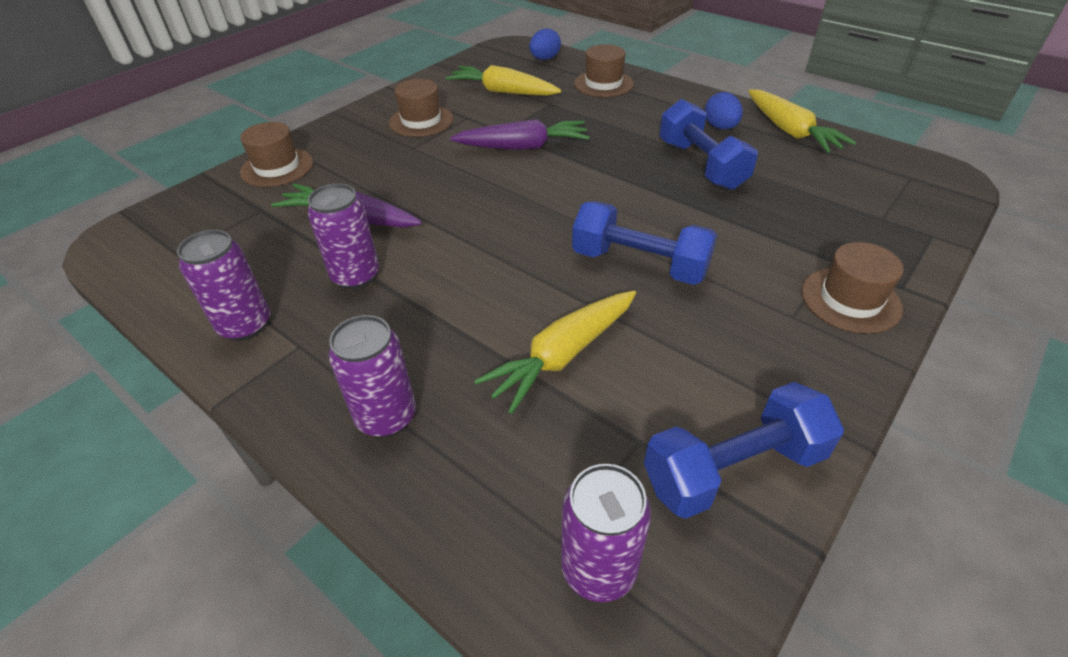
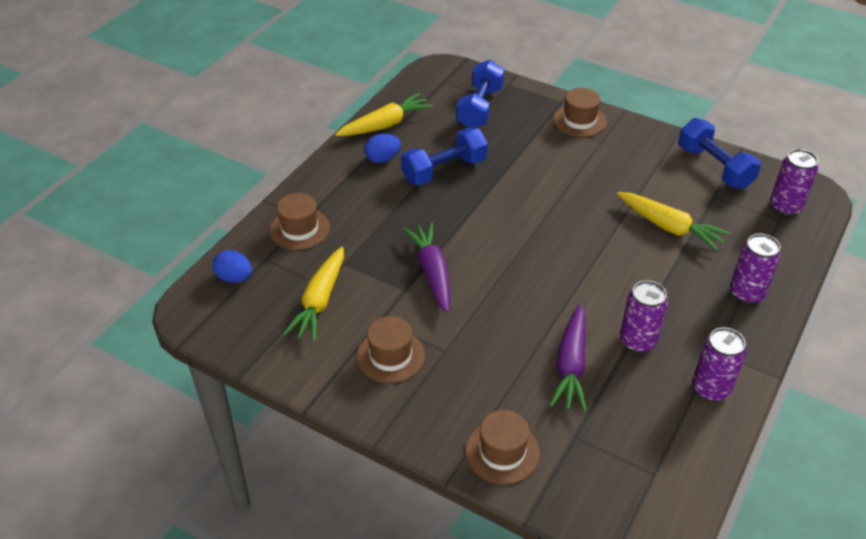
camera: 100 degrees left, 0 degrees up
(639, 264) = (575, 199): blue dumbbell -> blue dumbbell (480, 108)

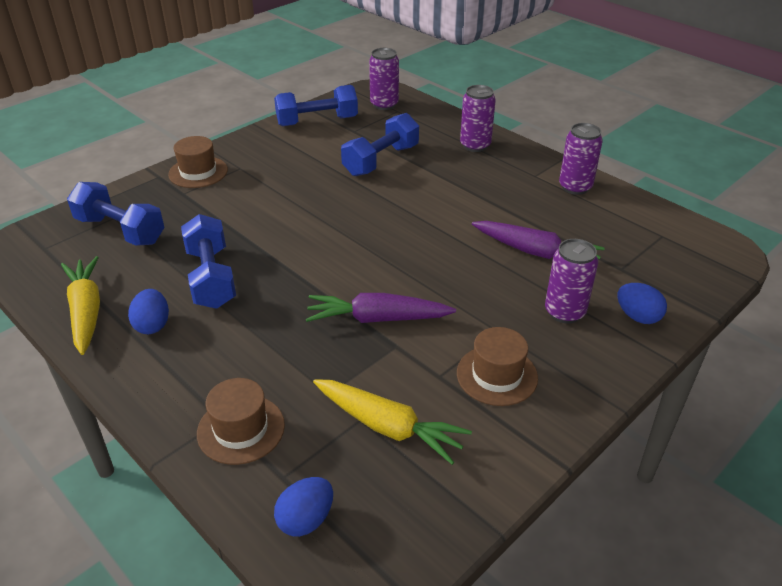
camera: 75 degrees left, 5 degrees down
(502, 452) = (637, 316): brown hat -> blue egg
(638, 341) = (514, 209): purple can -> purple can (564, 312)
(669, 227) = (381, 160): yellow carrot -> blue dumbbell

